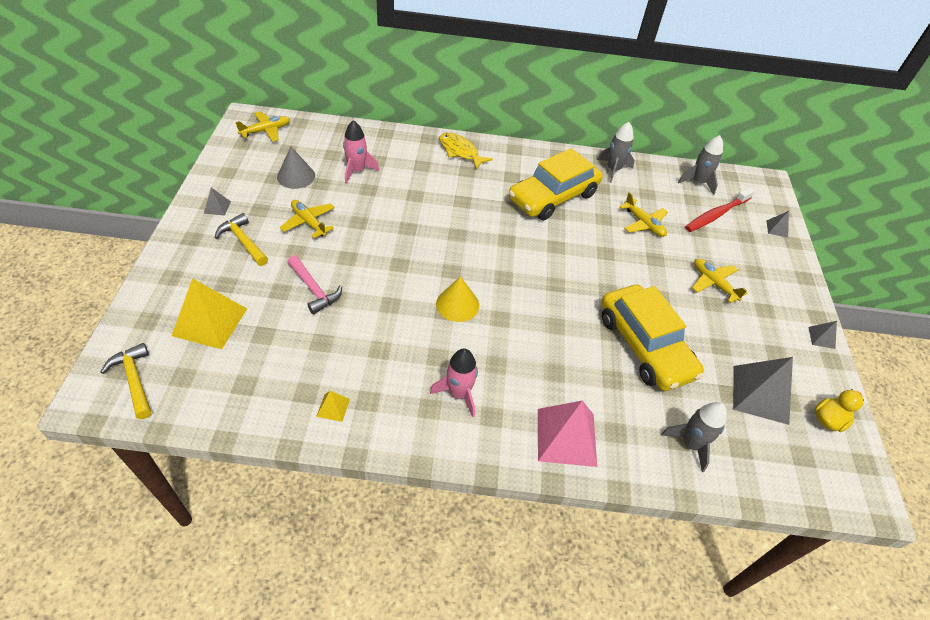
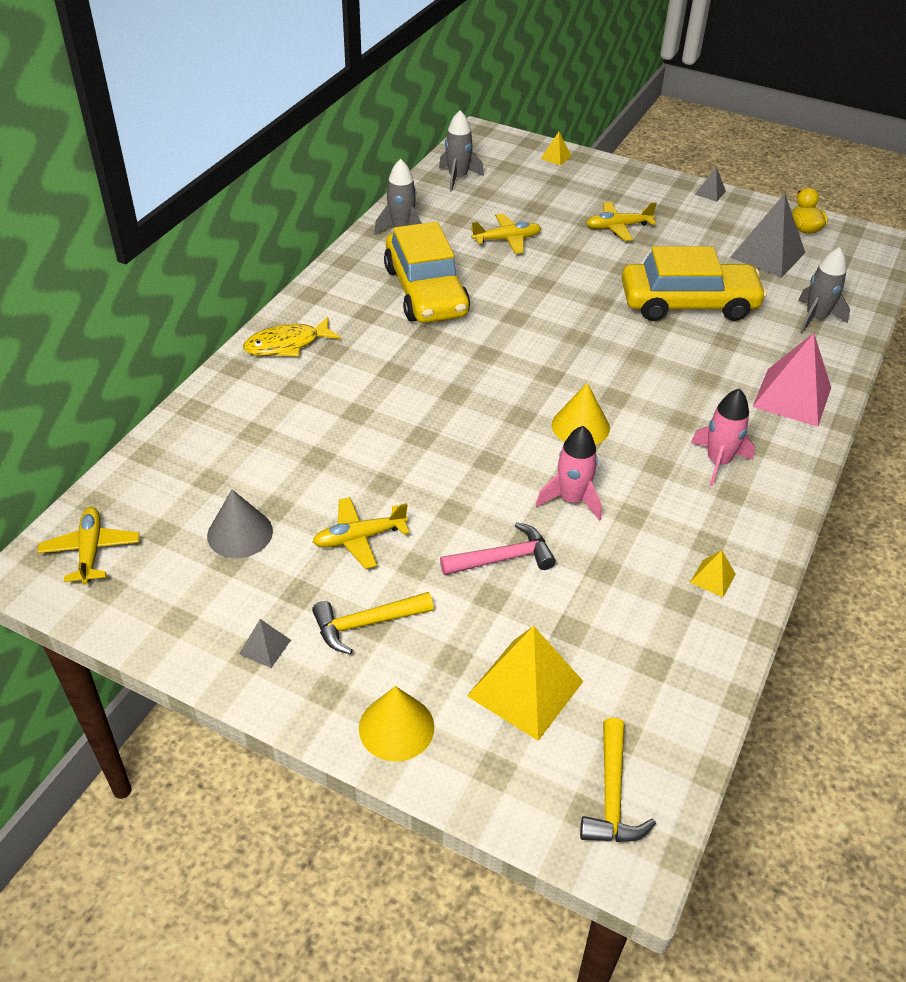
camera: 65 degrees left, 5 degrees down
(134, 380) = (612, 796): yellow hammer -> yellow hammer turned 75 degrees counterclockwise
(171, 271) = (396, 727): none -> yellow cone
(357, 170) = (267, 460): pink rocket -> pink rocket (571, 499)
(716, 214) = (516, 186): red toothbrush -> none
(777, 228) = (556, 157): grey pyramid -> yellow pyramid

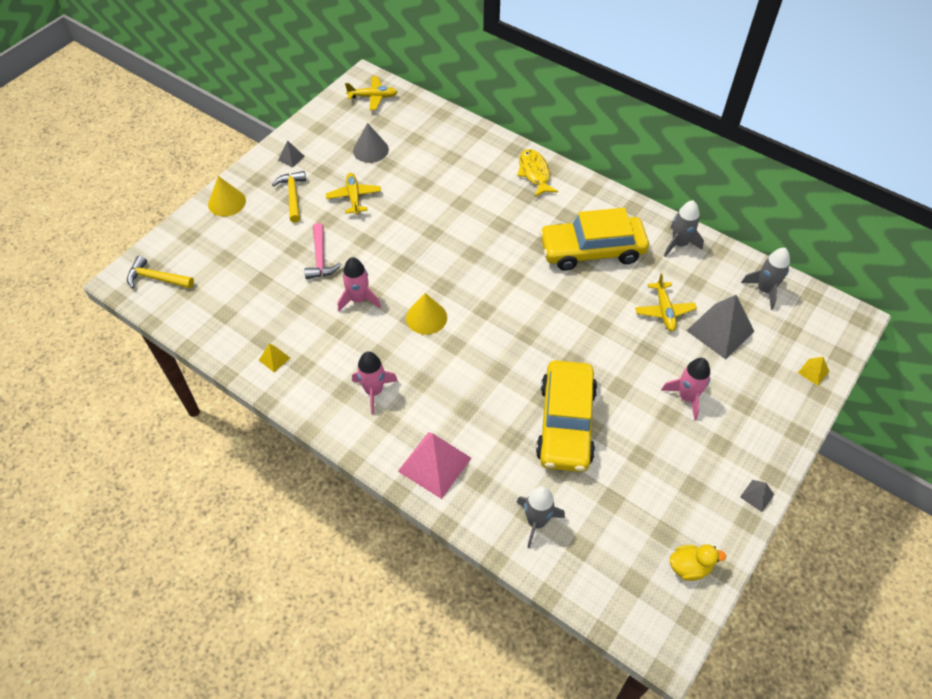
camera: 100 degrees right, 10 degrees up
(525, 688) = (230, 254): yellow pyramid -> none
(618, 227) = (687, 397): yellow plane -> pink rocket
(767, 255) = (641, 514): grey pyramid -> grey pyramid (720, 331)

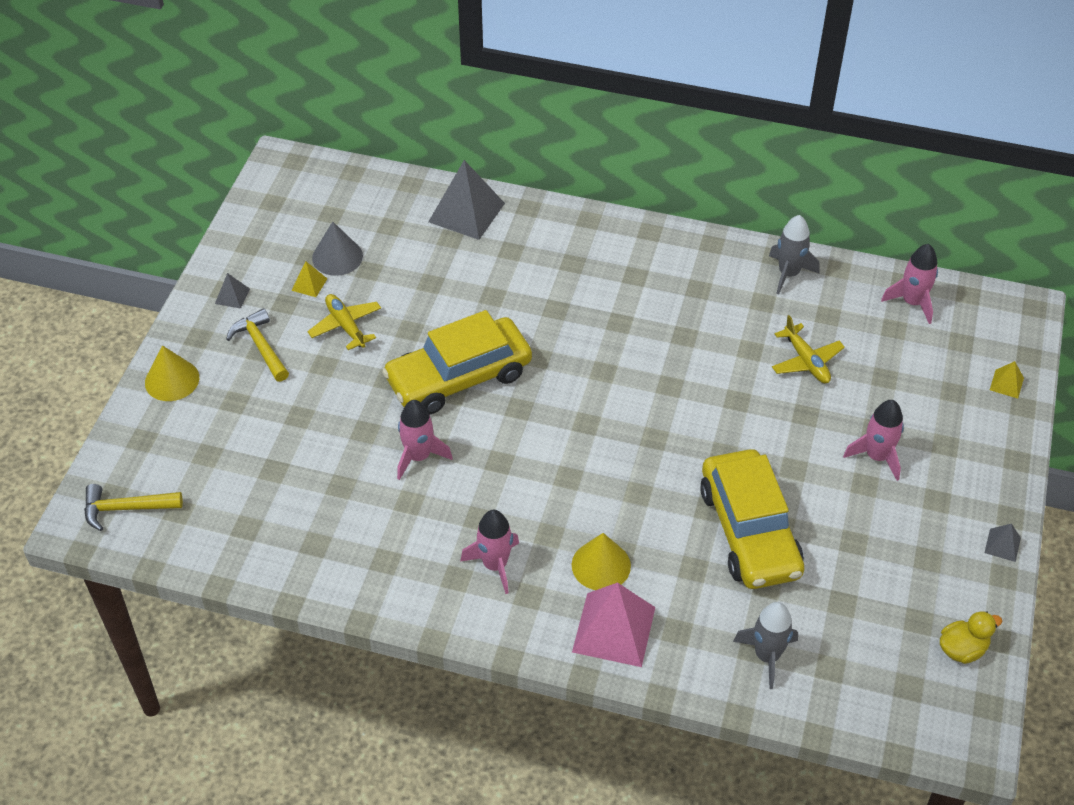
camera: 20 degrees left, 5 degrees down
(274, 359) = (344, 564): yellow pyramid -> yellow pyramid (309, 284)
(320, 258) = (341, 418): pink hammer -> none
(373, 97) = (305, 184): yellow plane -> none
(426, 317) = (517, 454): yellow cone -> yellow cone (601, 565)
(534, 173) = (569, 231): yellow fish -> none
(592, 250) = (686, 311): yellow car -> yellow car (459, 377)
(720, 331) = (881, 366): grey pyramid -> grey pyramid (466, 212)
(764, 290) = (912, 302): grey rocket -> pink rocket

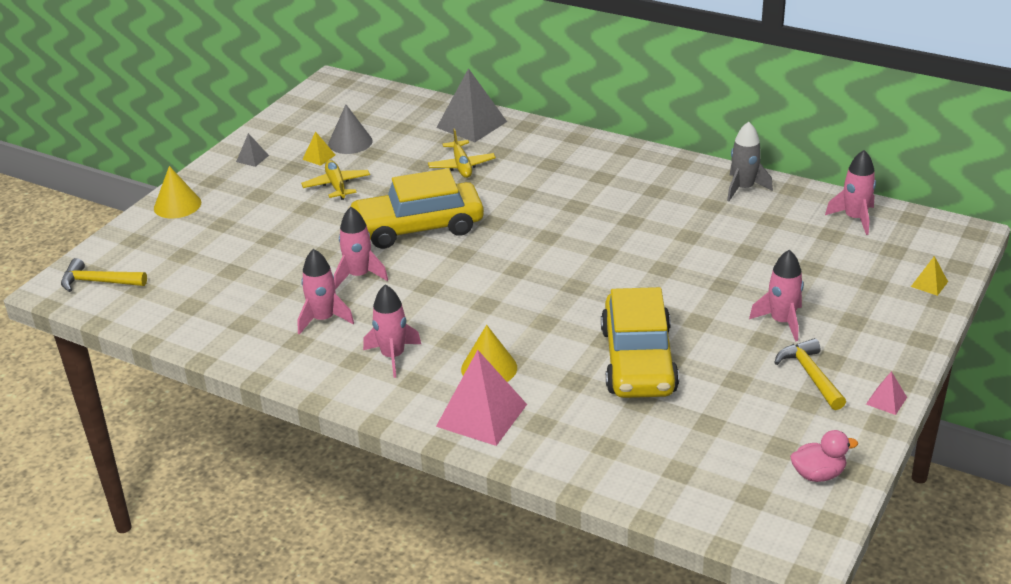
camera: 15 degrees right, 15 degrees down
(260, 346) = (260, 191): yellow hammer -> yellow hammer (810, 375)
(402, 525) = (323, 319): none -> pink rocket
(767, 656) = (620, 453): grey rocket -> none
(806, 361) = (738, 248): yellow plane -> yellow plane (462, 166)
(962, 649) = (818, 474): yellow duck -> pink duck
(1002, 545) = (886, 400): grey pyramid -> pink pyramid

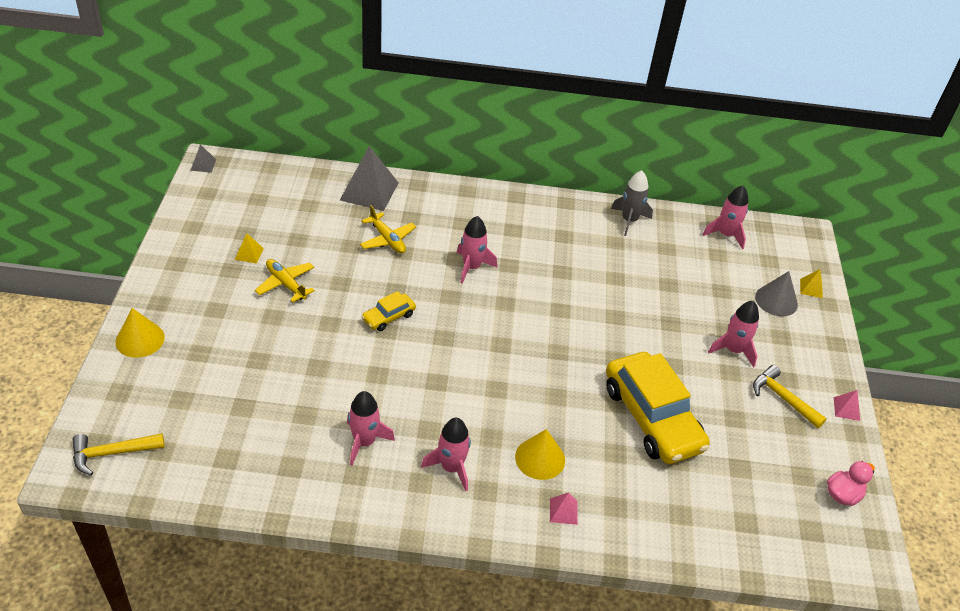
camera: 30 degrees left, 10 degrees up
(252, 158) = (184, 267): grey pyramid -> grey pyramid (203, 165)
(350, 142) = (269, 231): grey cone -> grey cone (776, 300)
(359, 275) = (367, 384): pink rocket -> pink rocket (471, 267)
(418, 227) = (388, 317): yellow car -> yellow car, size x0.45
(482, 415) = (563, 511): pink pyramid -> pink pyramid, size x0.46

